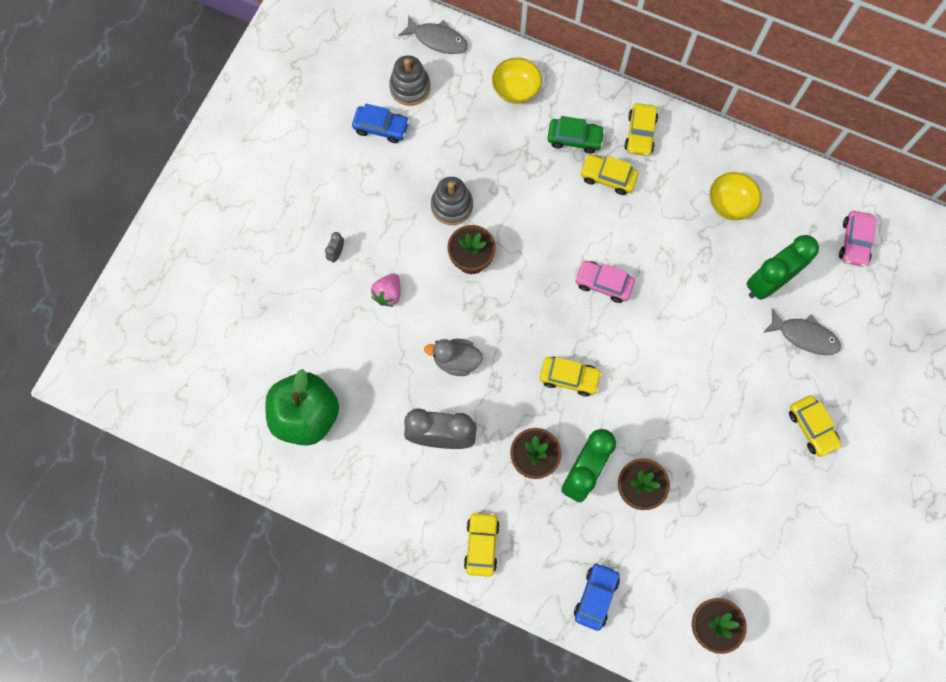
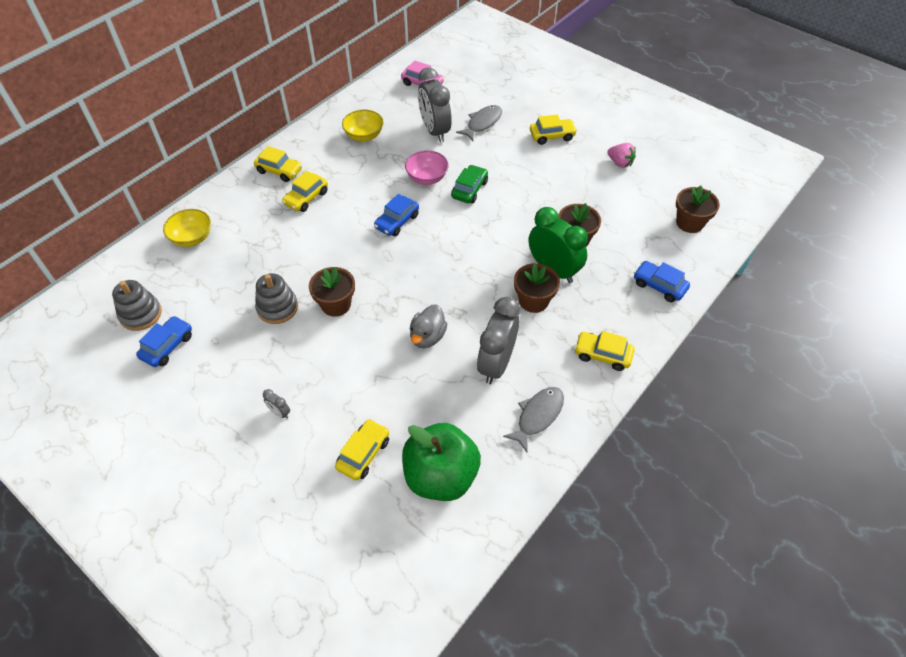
camera: 75 degrees left, 20 degrees down
(388, 294) = (341, 377): pink strawberry -> pink strawberry (620, 163)
(437, 39) = (105, 283): grey fish -> grey fish (538, 416)
(569, 378) = (470, 261): yellow car -> yellow car (363, 453)
(574, 139) = (261, 210): green car -> green car (469, 189)
(603, 283) = (397, 221): pink car -> blue car
(683, 296) = (427, 178): none -> pink bowl
(768, 282) = (435, 131): green clock -> grey clock

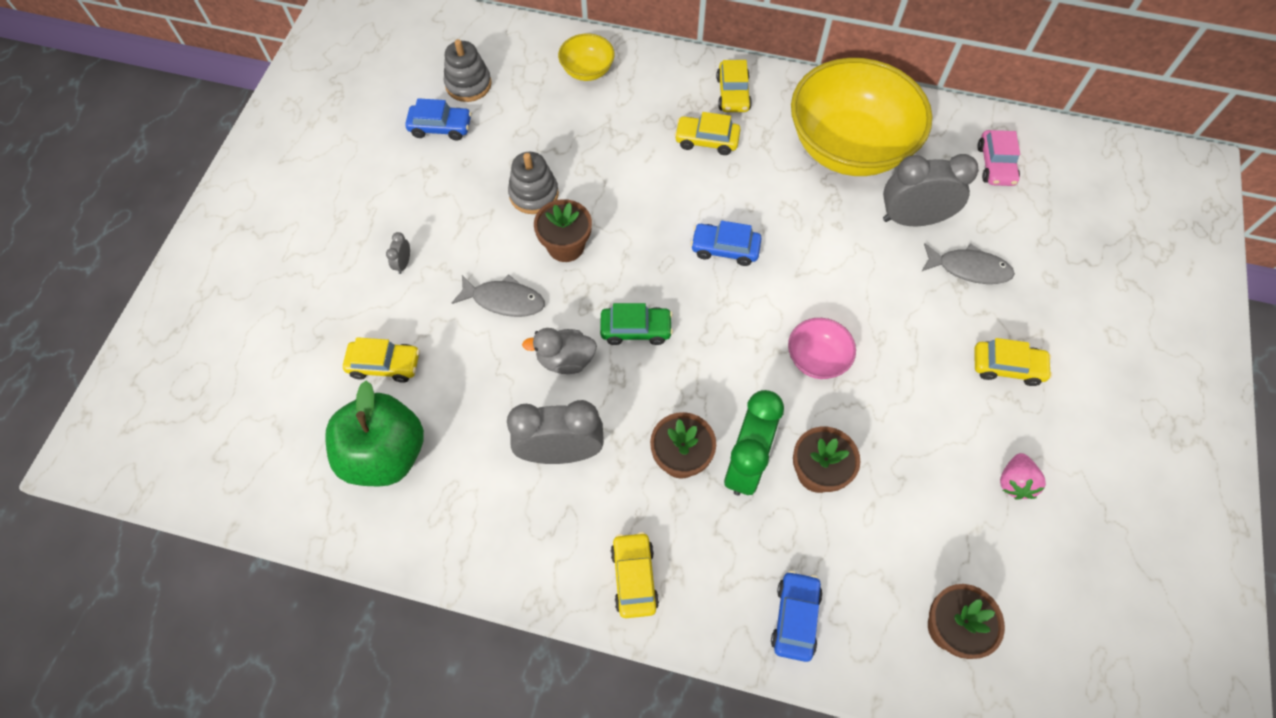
camera: 65 degrees right, 10 degrees up
(364, 136) = (848, 147): yellow bowl -> yellow bowl, size x2.29
(427, 178) = (819, 248): pink bowl -> pink bowl (816, 359)
(435, 131) = (912, 219): grey clock -> grey clock turned 45 degrees clockwise
(469, 189) = (830, 305): green car -> green car (636, 329)
(538, 416) = (505, 529): grey fish -> grey fish (504, 300)
(552, 136) = (1007, 367): yellow car -> yellow car turned 45 degrees counterclockwise

